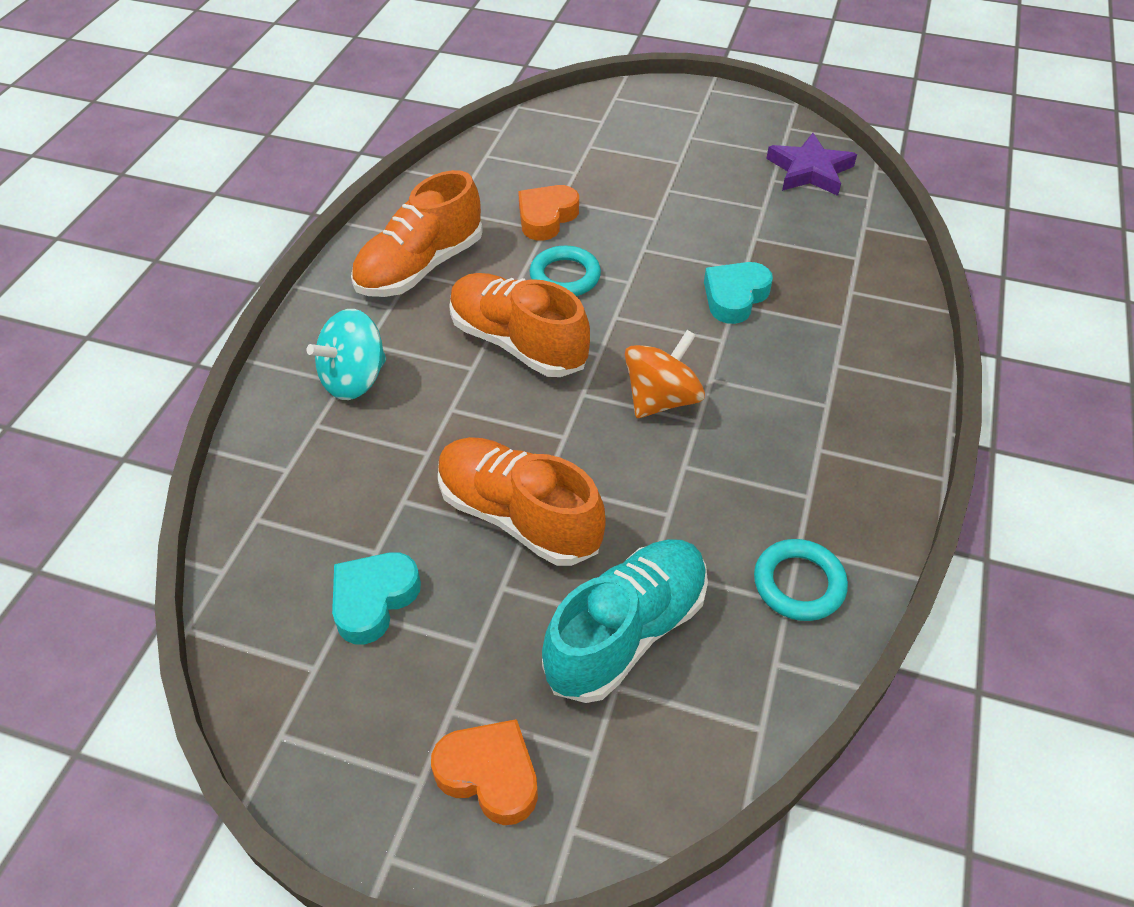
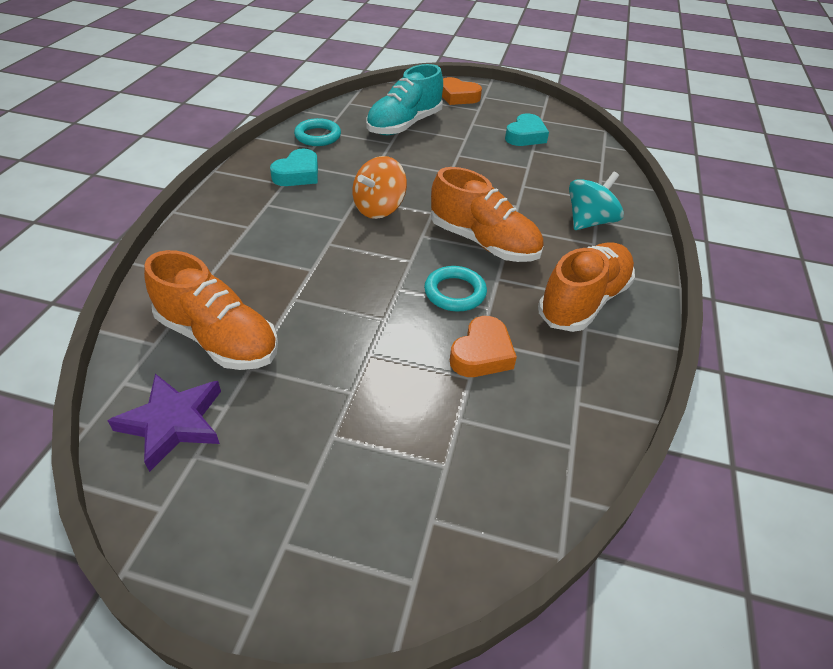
camera: 175 degrees right, 5 degrees down
(518, 516) = (462, 160): orange shoe -> orange shoe (218, 338)
(735, 297) = (309, 274): turquoise heart -> turquoise heart (298, 174)

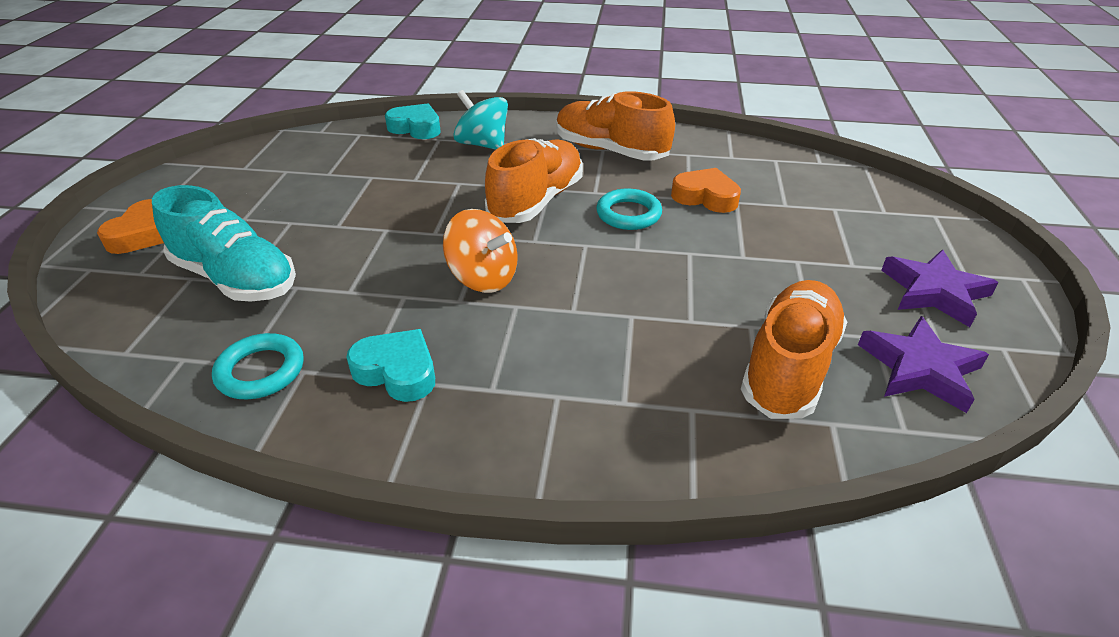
camera: 95 degrees left, 5 degrees down
(264, 491) = (934, 292): none -> purple star
(525, 136) = (289, 178): turquoise heart -> turquoise heart (416, 128)

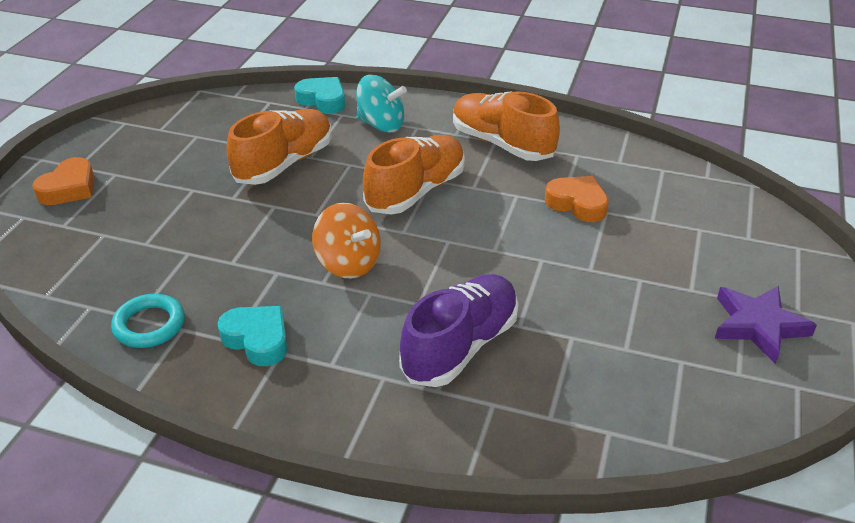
camera: 10 degrees right, 0 degrees up
(236, 278) = (140, 239): turquoise shoe -> none
(482, 144) = (381, 125): turquoise spinning top -> turquoise spinning top turned 150 degrees clockwise
(628, 214) = (497, 214): turquoise ring -> none
(634, 350) = (460, 346): none -> purple shoe
(789, 367) = (591, 378): orange shoe -> orange shoe (284, 163)
(919, 368) = (709, 395): purple star -> none

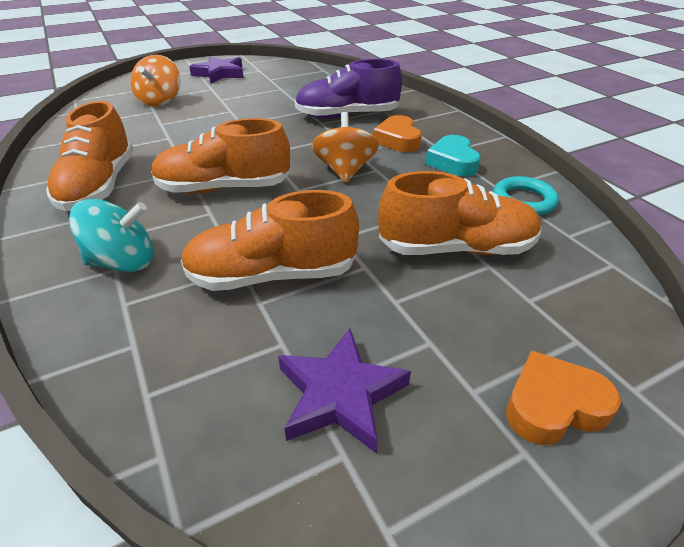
camera: 135 degrees left, 0 degrees up
(179, 243) = (456, 248): none -> orange shoe
(181, 142) = (340, 394): none -> purple star
(323, 100) = (96, 344): turquoise heart -> none
(381, 125) = (123, 262): turquoise spinning top -> turquoise spinning top turned 105 degrees clockwise
(577, 203) = (162, 133): orange heart -> orange heart (398, 140)
(684, 235) = (160, 101): none -> orange spinning top

